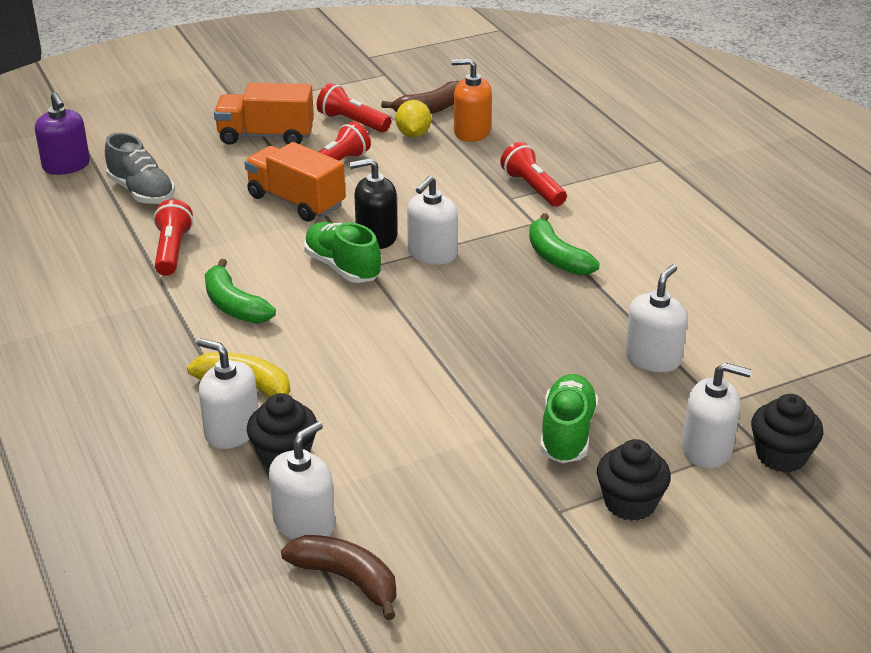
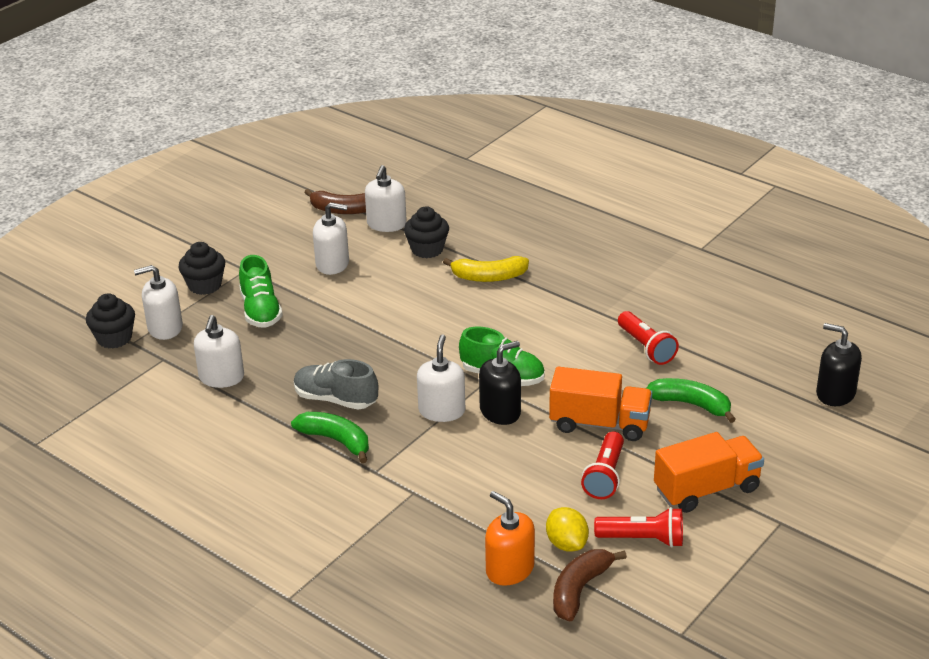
camera: 155 degrees right, 0 degrees up
(66, 166) = (835, 393): purple soap dispenser -> black soap dispenser
(141, 192) = (737, 389): grey shoe -> grey shoe (335, 399)
(232, 431) = (471, 252): white soap dispenser -> white soap dispenser (332, 264)
(234, 305) = (552, 322): green banana -> green banana (691, 404)
(472, 132) = (510, 569): orange soap dispenser -> orange soap dispenser turned 120 degrees counterclockwise
(533, 188) = (399, 511): red flashlight -> none

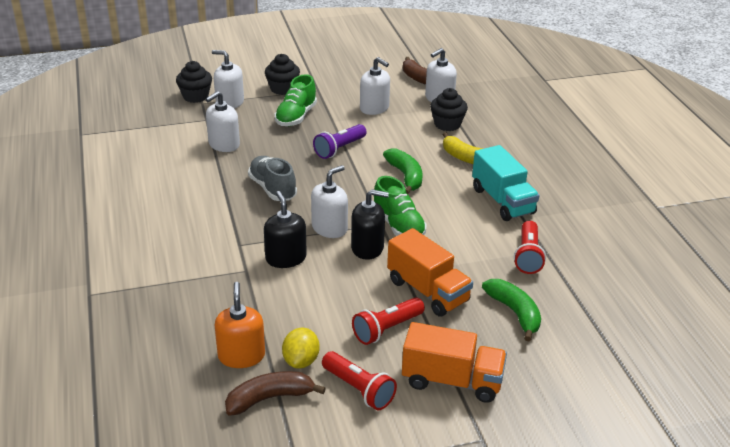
camera: 35 degrees right, 0 degrees up
(336, 440) = (241, 213): green banana -> green banana (406, 176)
(351, 325) = (339, 149): none -> purple flashlight
(567, 305) = (502, 201): none -> turquoise truck
(835, 393) = (649, 365): black soap dispenser -> black soap dispenser (286, 258)

